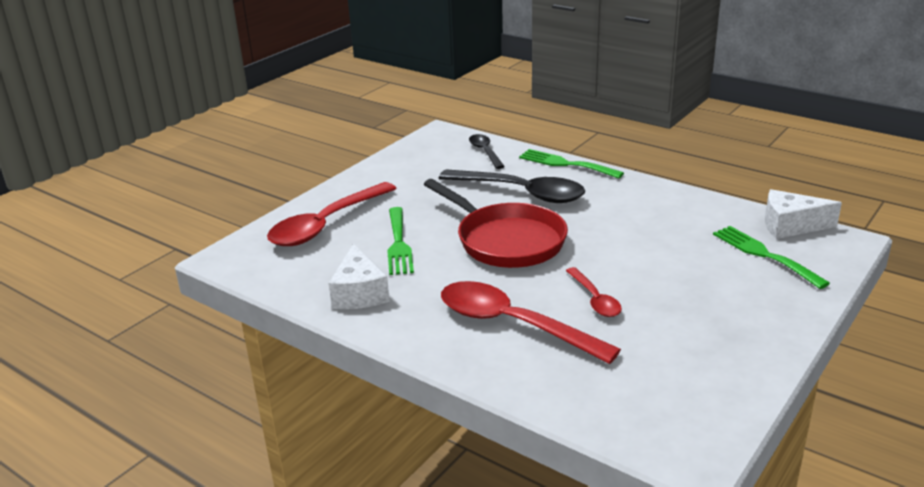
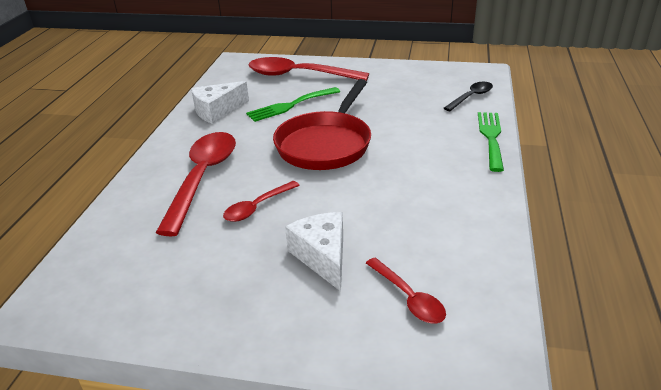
camera: 65 degrees right, 5 degrees up
(520, 193) = (413, 130): black spoon -> none
(764, 254) = (408, 297): green fork -> red spoon
(790, 226) = (495, 310): white cheese -> white cheese (322, 256)

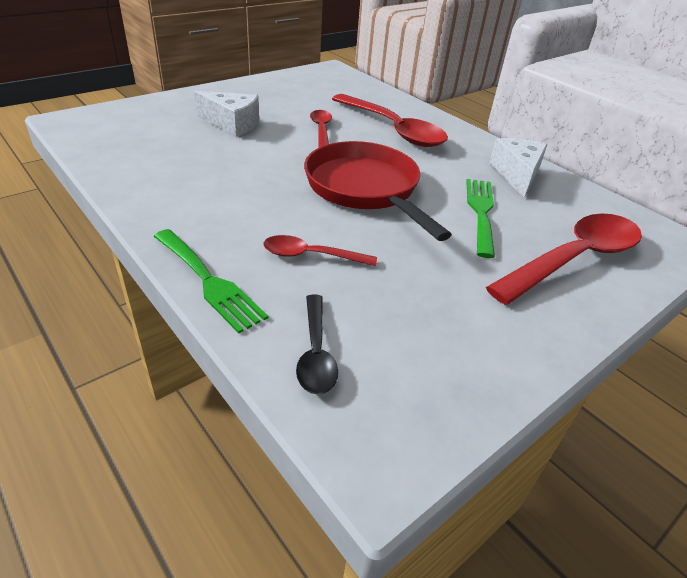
camera: 125 degrees right, 5 degrees up
(408, 297) = (151, 126): red spoon -> red spoon (311, 255)

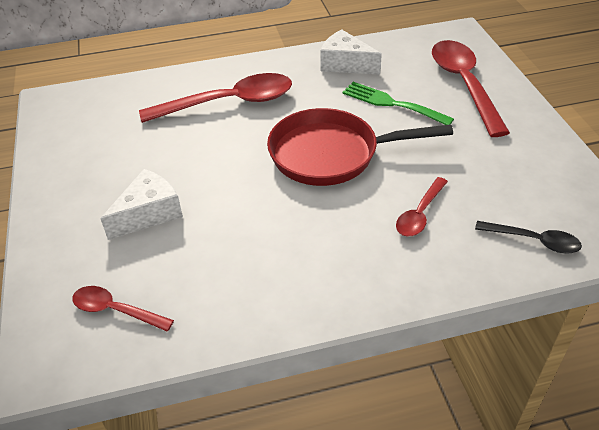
camera: 60 degrees left, 5 degrees up
(209, 282) = (437, 284): green fork -> none
(321, 130) = (202, 150): red spoon -> red spoon (116, 310)

